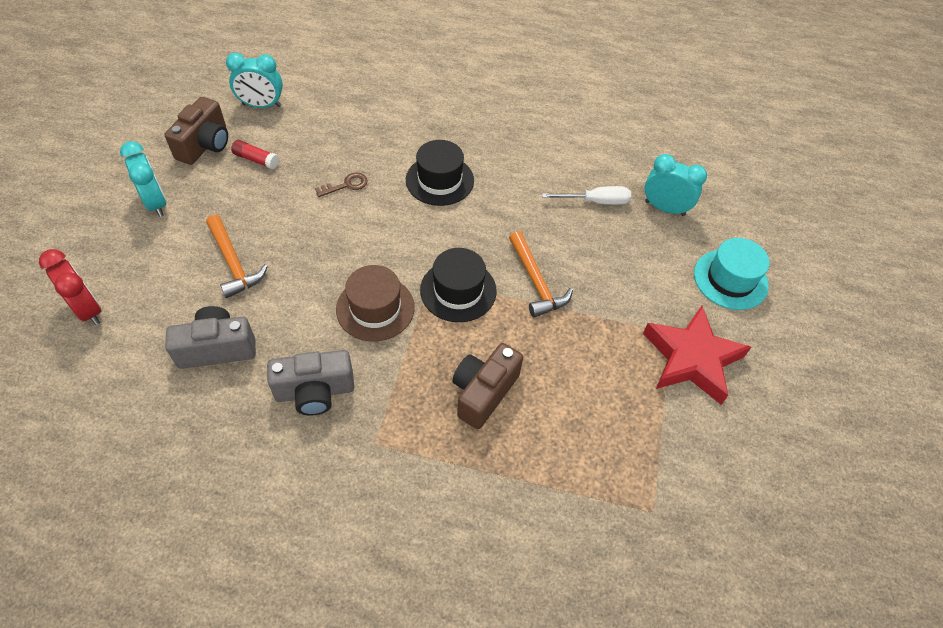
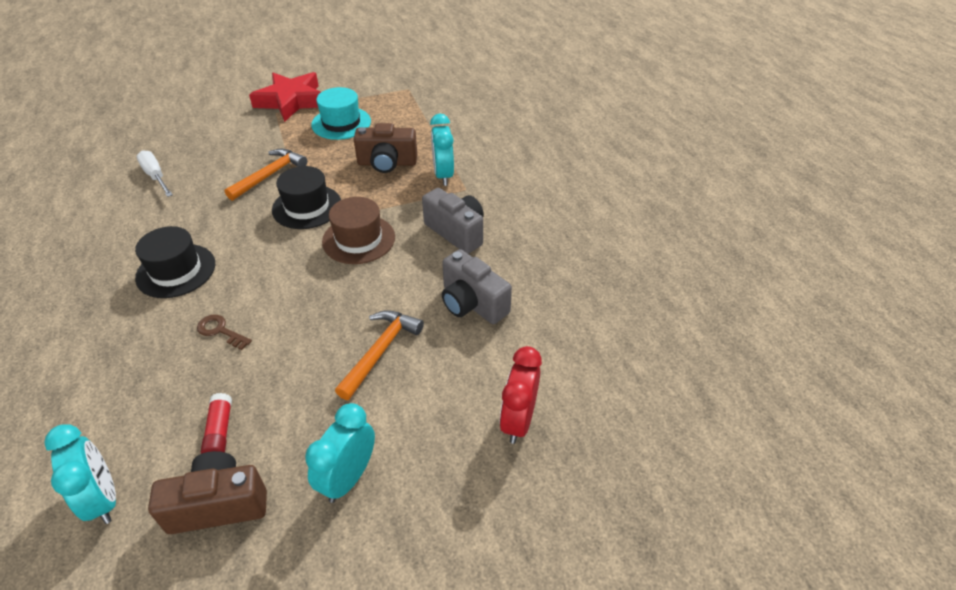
camera: 120 degrees left, 10 degrees down
(664, 208) = (145, 144): turquoise clock -> turquoise clock (443, 175)
(730, 279) = (208, 103): turquoise hat -> turquoise hat (341, 123)

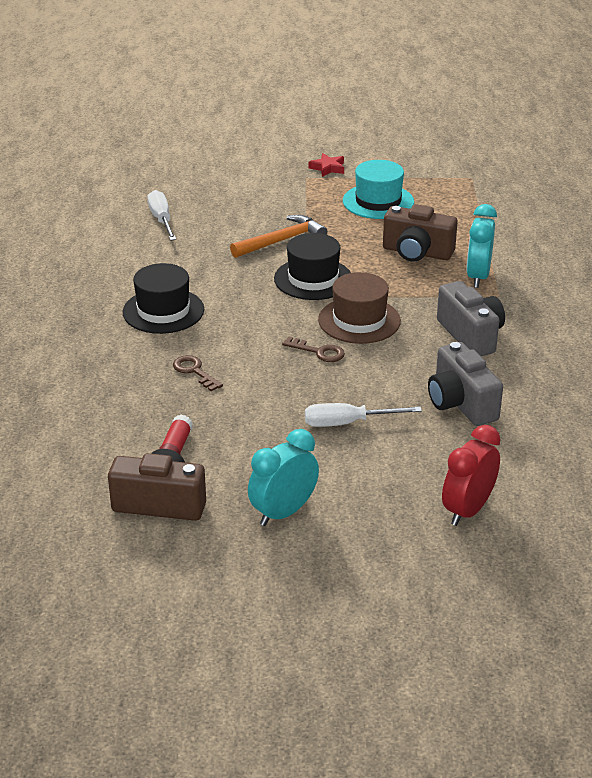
camera: 20 degrees right, 10 degrees down
(103, 498) = (63, 474): turquoise clock -> none
(291, 101) = (328, 168): red star -> red star, size x0.42
(332, 280) = (319, 352): none -> brown key
(380, 351) = (348, 423): orange hammer -> white screwdriver

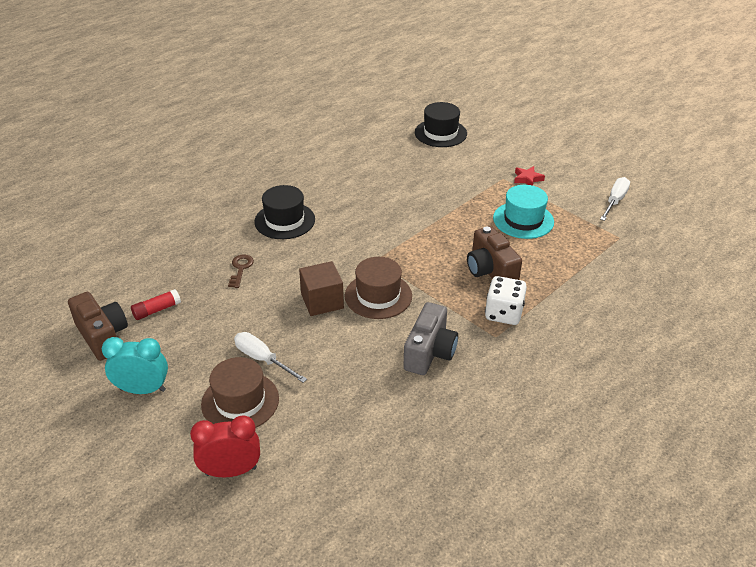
camera: 45 degrees right, 5 degrees up
(161, 220) = (373, 162): white screwdriver -> white screwdriver (615, 201)
(281, 241) = (419, 213): orange hammer -> none
(313, 279) = (396, 250): black hat -> black hat (440, 133)
(319, 352) = (322, 301): brown key -> brown cube
(385, 462) = (240, 401): none -> brown hat
(461, 403) = (345, 395): grey camera -> none
(478, 277) = (503, 313): turquoise clock -> white dice

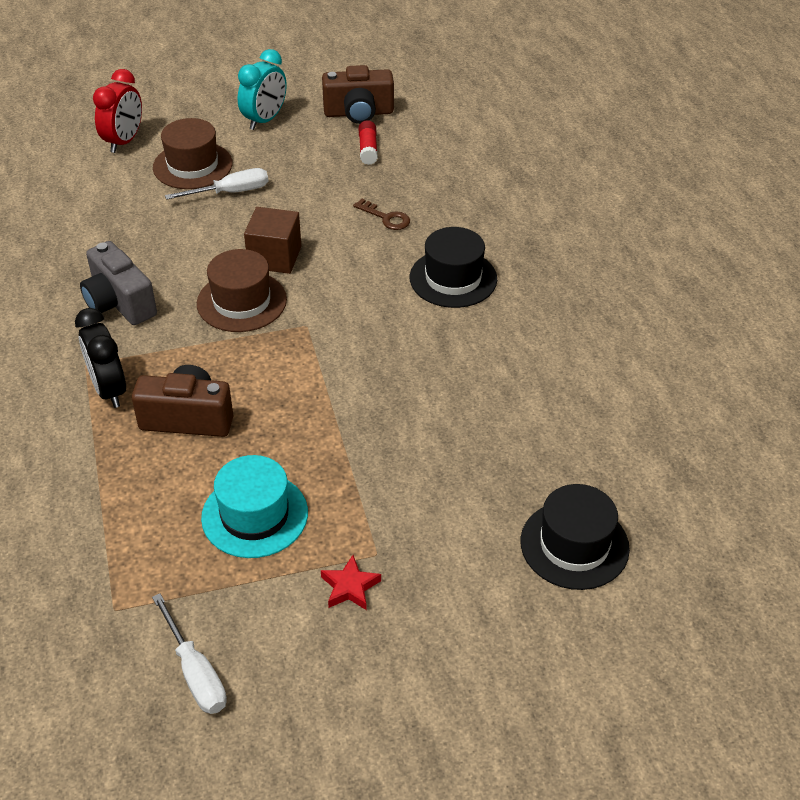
camera: 120 degrees right, 5 degrees up
(503, 313) = (109, 390): white dice -> black clock

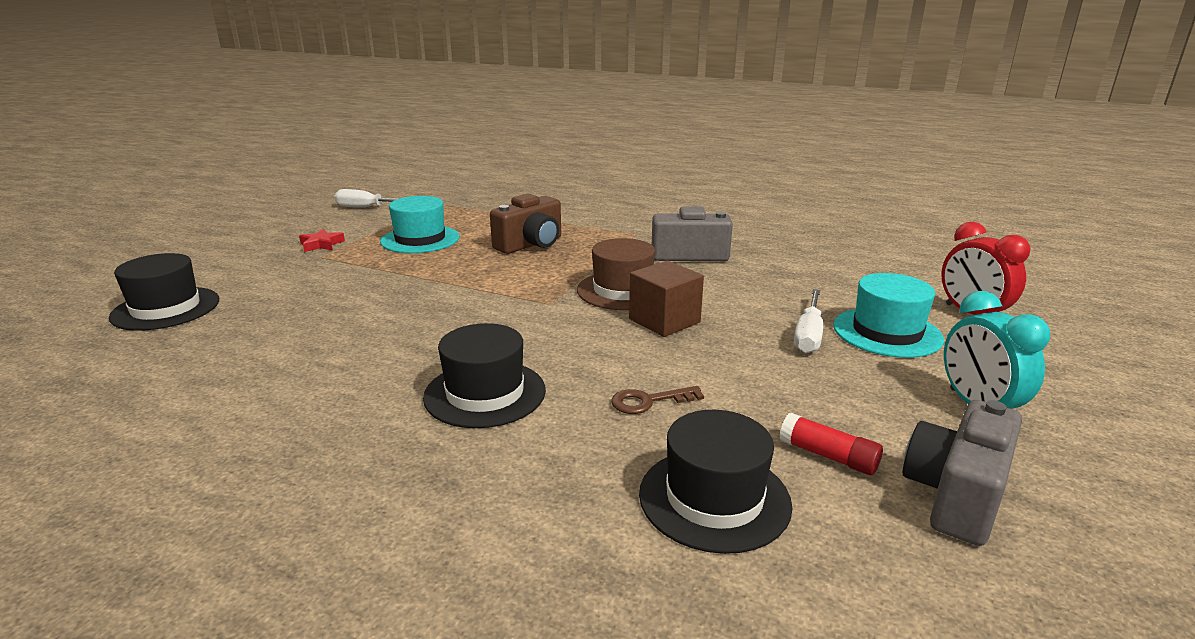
camera: 130 degrees right, 20 degrees down
(109, 390) = (598, 234): black clock -> none
(192, 165) = (887, 332): brown hat -> turquoise hat
(358, 113) = (955, 495): brown camera -> grey camera
(440, 167) = (714, 498): none -> black hat

